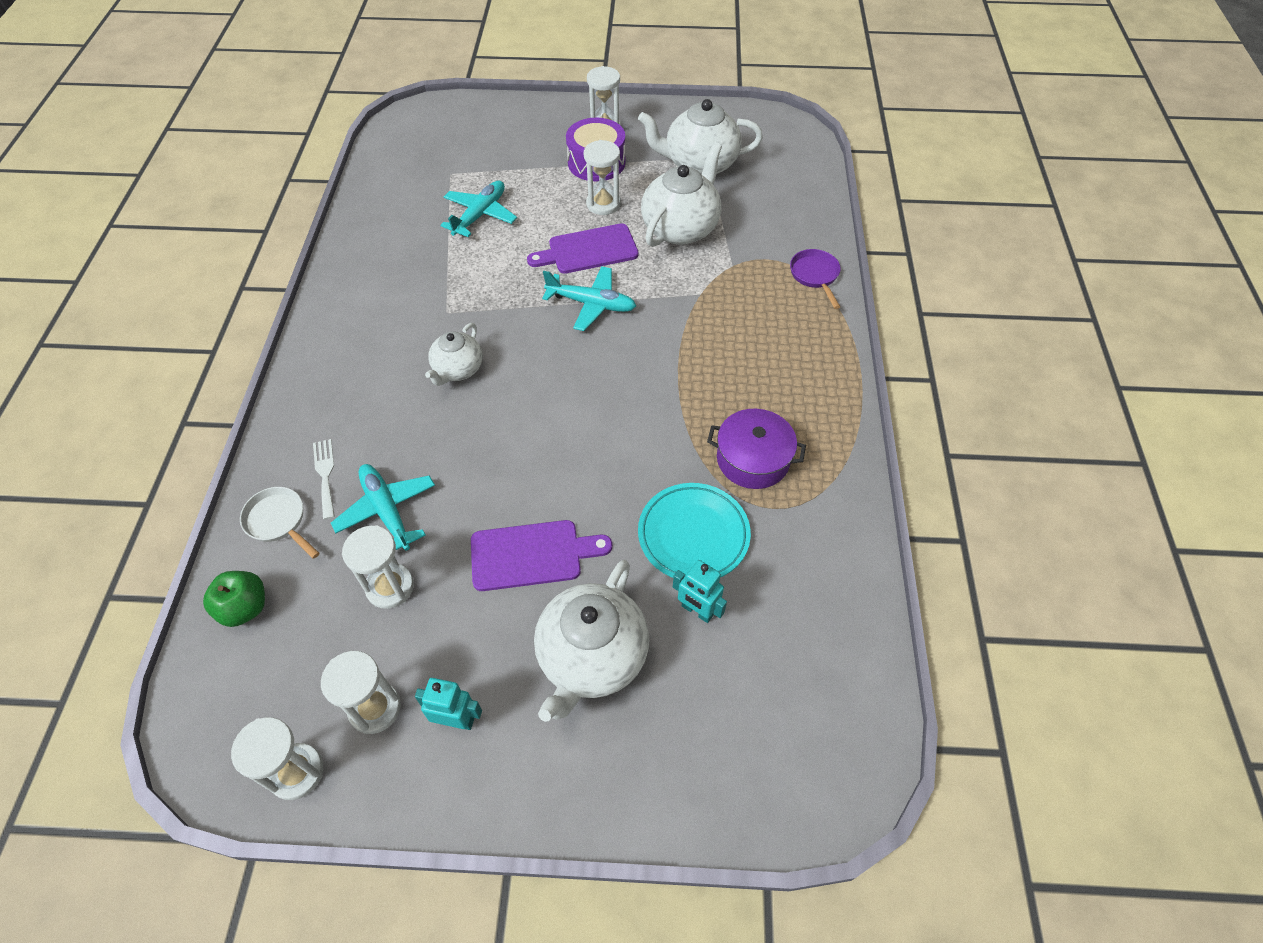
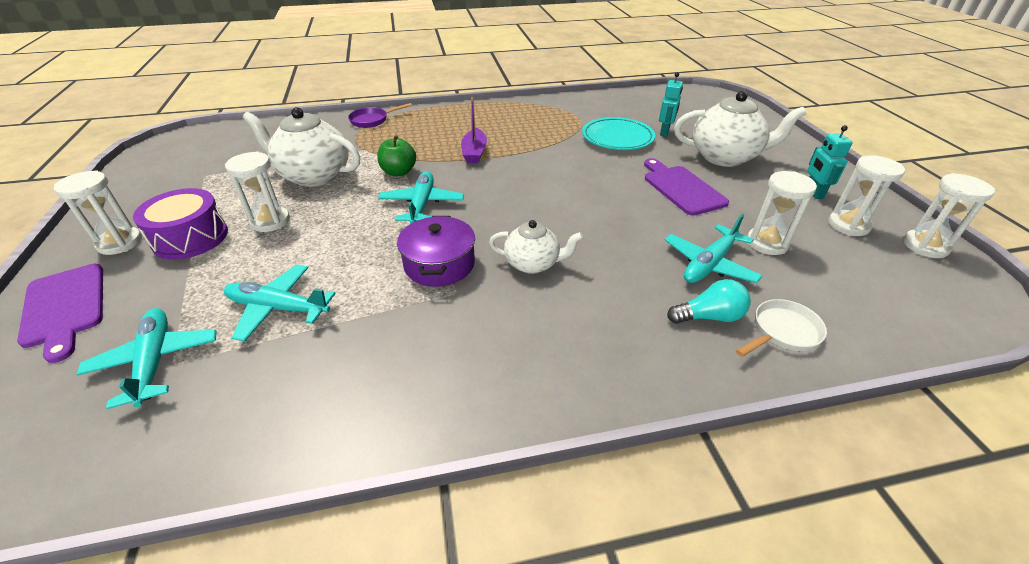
camera: 105 degrees left, 15 degrees down
(245, 608) = (872, 321): green apple -> green apple (399, 172)
(278, 521) = (782, 332): white pan -> white pan turned 150 degrees counterclockwise
(325, 475) = (709, 317): white fork -> turquoise light bulb
(456, 166) = (155, 361): none -> turquoise plane
(588, 250) = (346, 218): purple cutting board -> purple cutting board (64, 308)
(694, 363) = (474, 152): none -> purple boat
(699, 164) = (215, 177): white teapot -> none
(753, 459) = (548, 127): purple pot -> purple pot (439, 264)

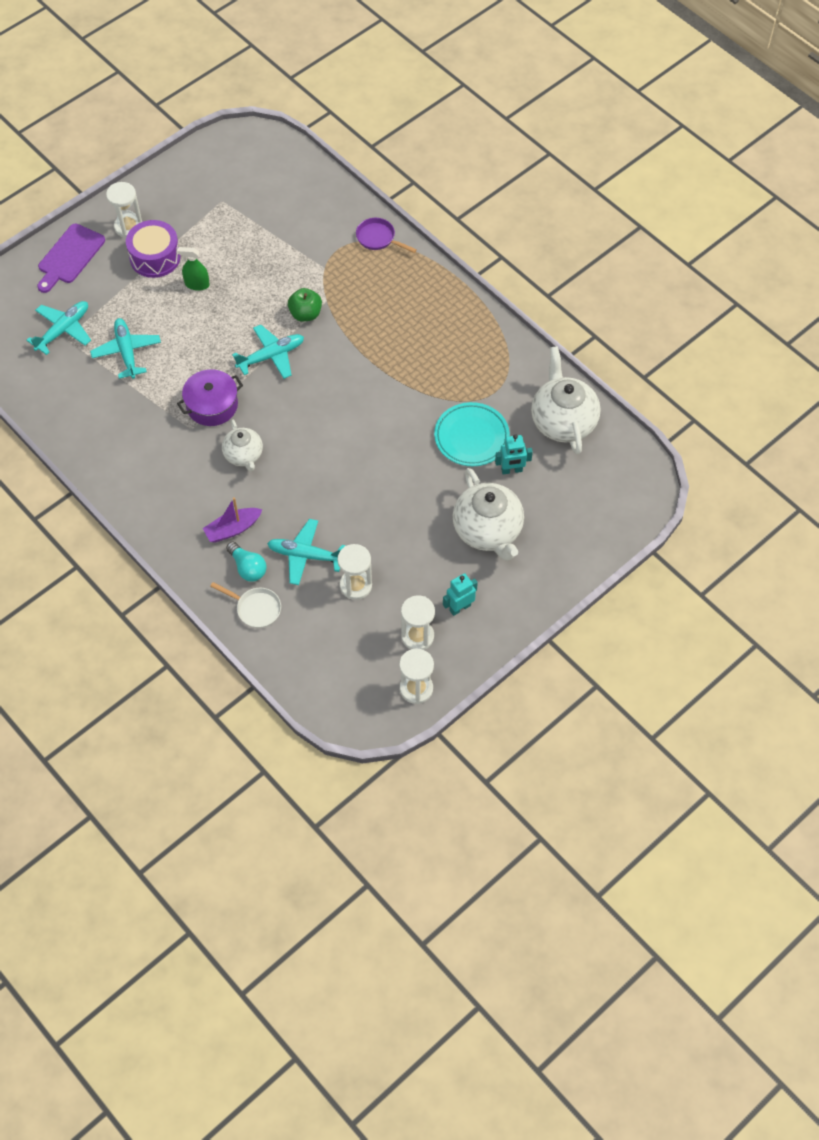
camera: 60 degrees right, 20 degrees up
(270, 221) = (197, 284): white hourglass -> green spray bottle
(314, 175) = (265, 265): white teapot -> white teapot (563, 421)
(474, 152) = (370, 345): purple boat -> purple boat (233, 529)
(681, 188) = (406, 512): purple cutting board -> none

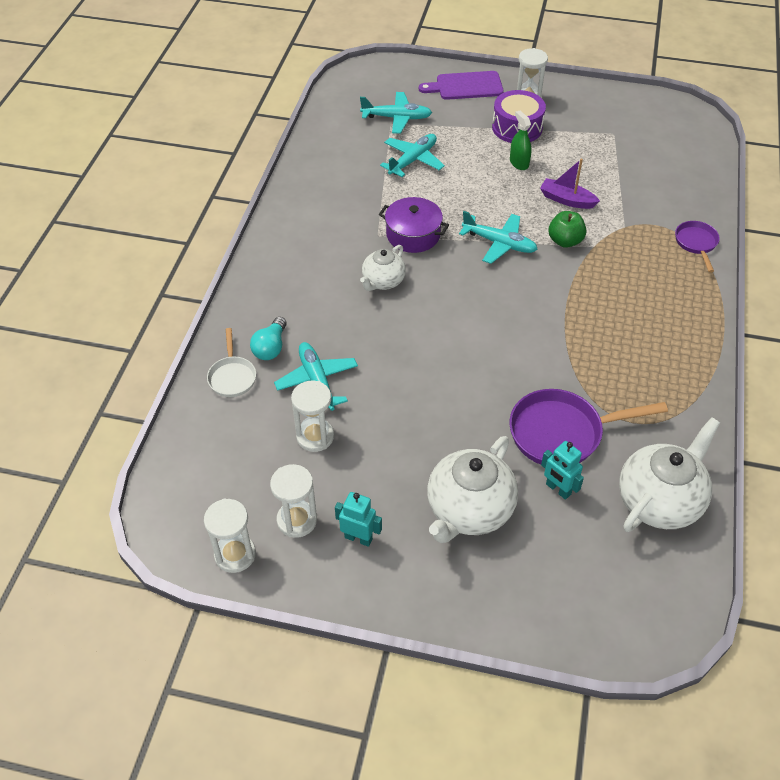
camera: 55 degrees right, 10 degrees down
(233, 529) = (302, 315): purple boat -> purple boat (567, 200)
(471, 437) = (562, 433): turquoise plate -> purple pan

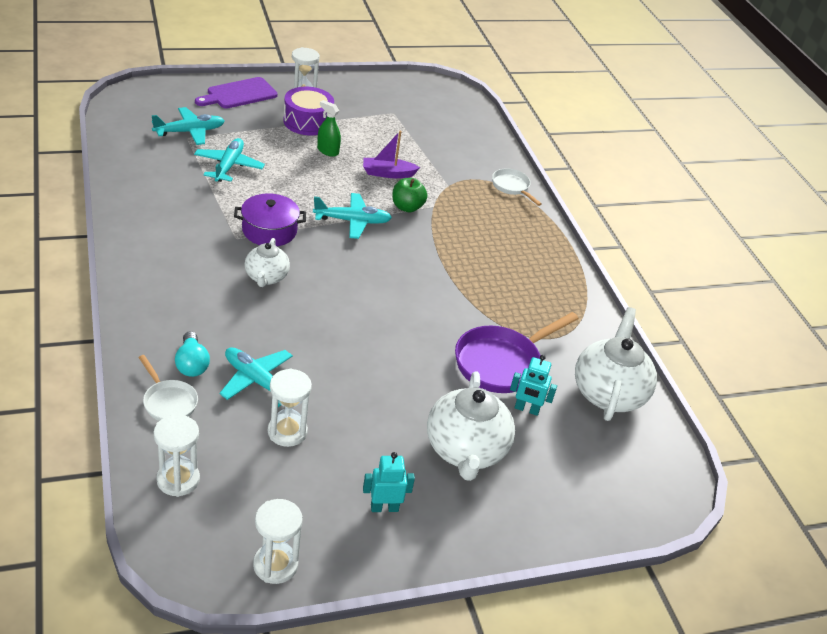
camera: 35 degrees left, 10 degrees down
(297, 520) = (317, 512): white hourglass -> white hourglass (178, 479)
(696, 244) = (512, 187): purple pan -> white pan

